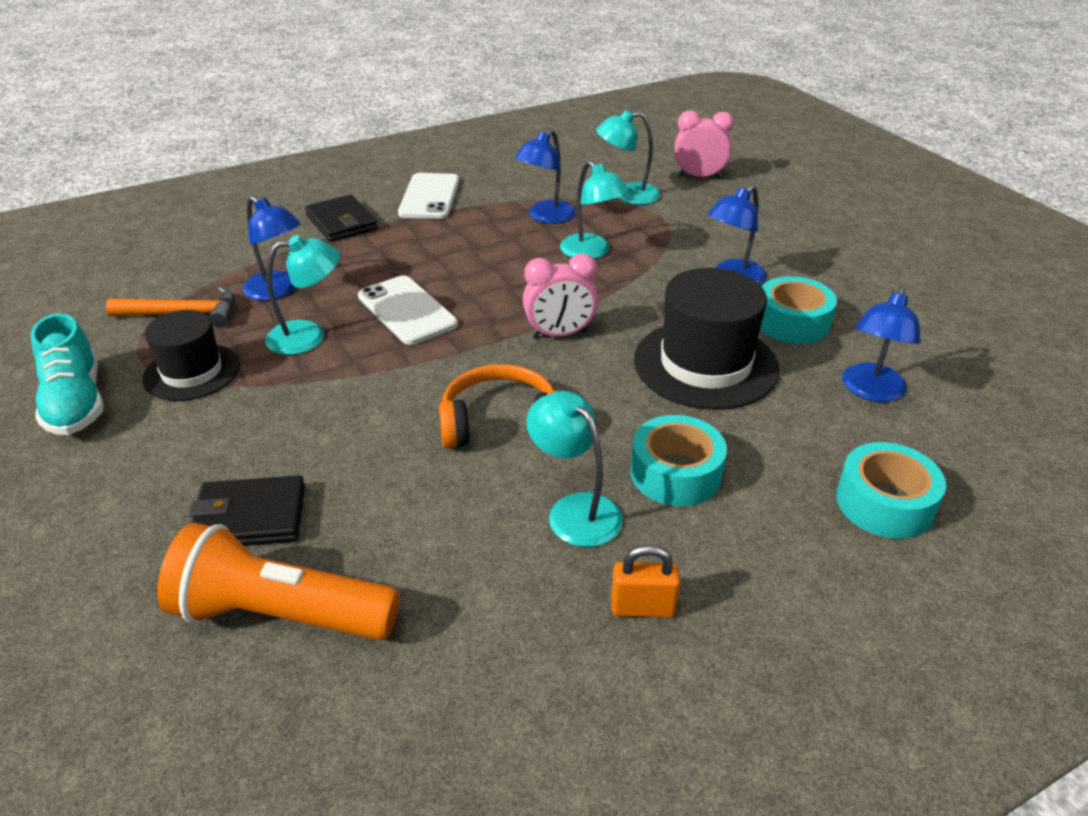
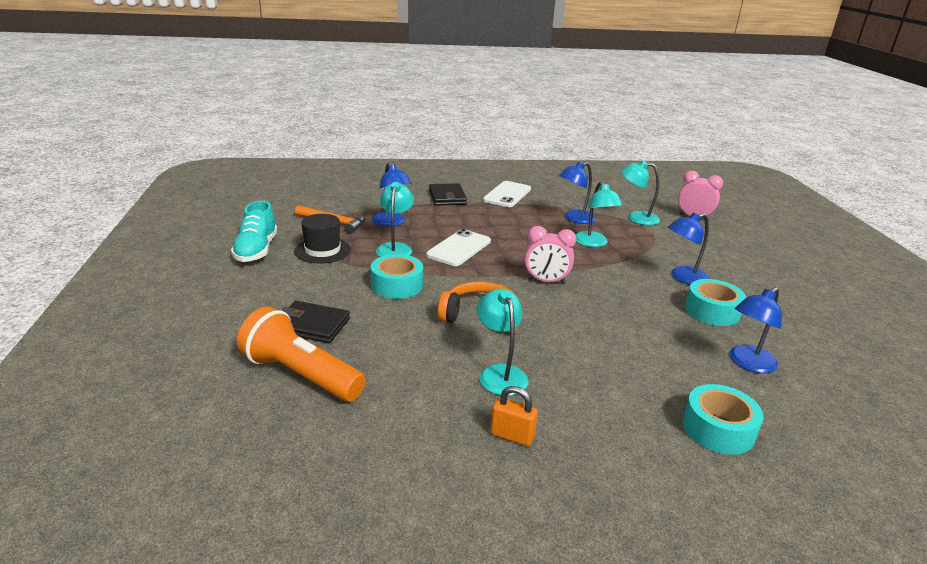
camera: 20 degrees right, 10 degrees down
(308, 336) = (395, 248): turquoise lamp -> turquoise lamp turned 90 degrees counterclockwise
(407, 310) = (459, 248): white phone -> white phone turned 45 degrees clockwise
(675, 473) = (577, 372): turquoise tape -> turquoise tape (397, 285)
(705, 364) = (634, 319): black hat -> none

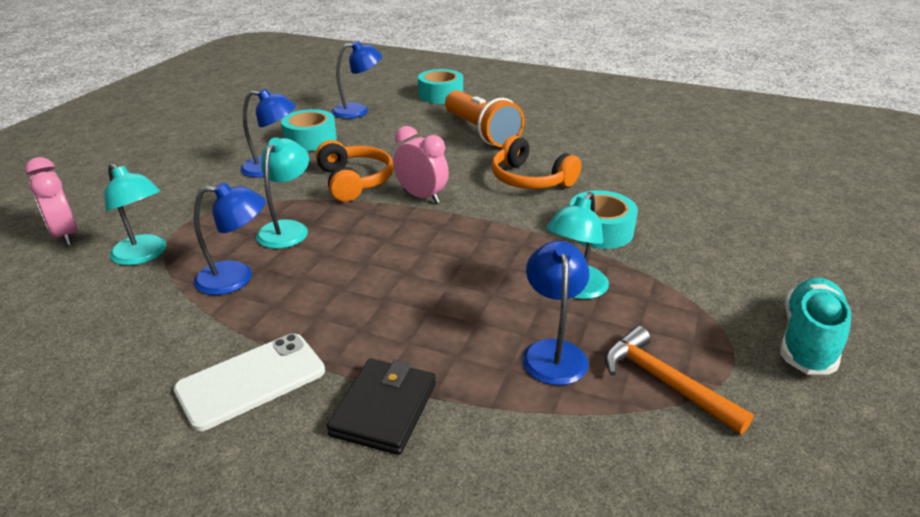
camera: 150 degrees left, 5 degrees up
(300, 375) = (719, 172): orange flashlight -> orange flashlight (481, 132)
(312, 325) = (709, 208): black wallet -> none
(322, 250) = (692, 312): black hat -> none
(459, 248) = (479, 265): white phone -> none
(500, 373) = (551, 141): turquoise lamp -> none
(512, 436) = (572, 115): orange padlock -> none
(609, 281) = (354, 181): none -> orange headphones

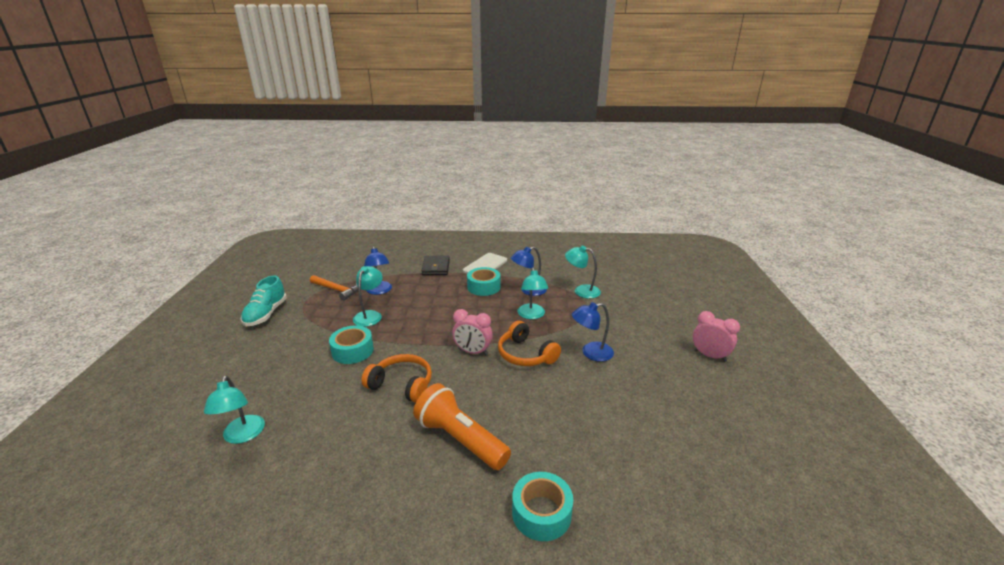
camera: 160 degrees right, 5 degrees down
(66, 235) = (632, 291): pink clock -> pink clock (709, 356)
(310, 140) = (599, 389): turquoise tape -> turquoise tape (483, 287)
(358, 111) = (603, 445): blue lamp -> none
(709, 168) = (242, 436): none -> turquoise lamp

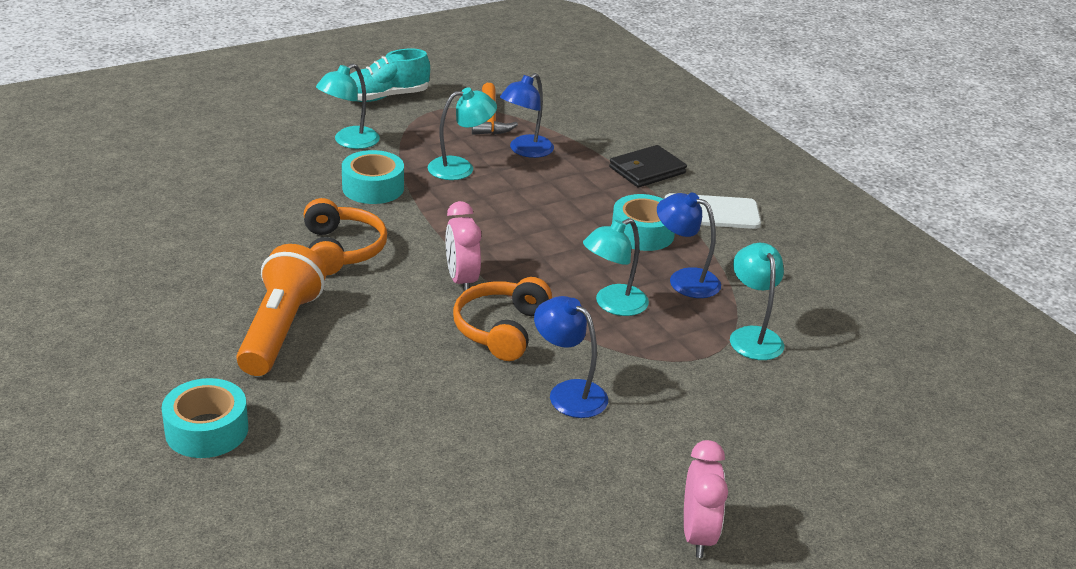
camera: 55 degrees right, 5 degrees up
(242, 436) = (177, 185): turquoise lamp -> turquoise lamp (349, 142)

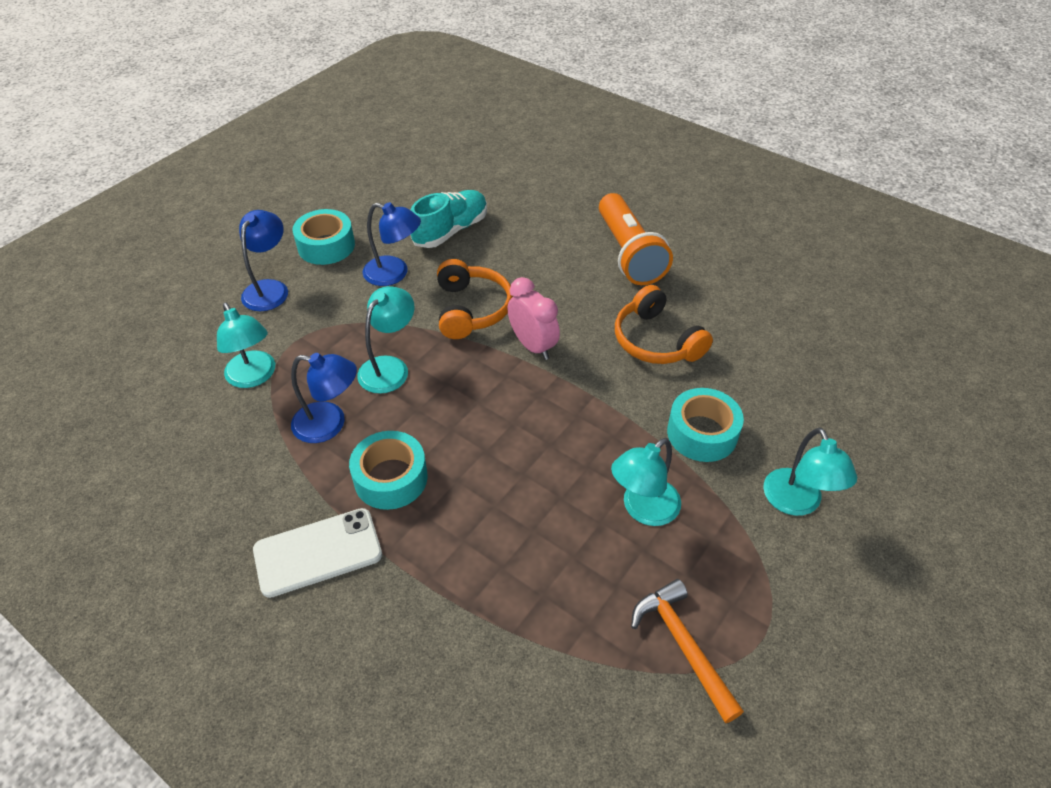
camera: 160 degrees right, 15 degrees up
(207, 430) = (604, 180): turquoise tape -> turquoise tape (326, 246)
(349, 142) = (796, 503): turquoise lamp -> turquoise lamp turned 150 degrees clockwise
(385, 97) = (852, 630): turquoise shoe -> turquoise shoe (450, 231)
(525, 151) = (592, 584): blue lamp -> blue lamp (270, 289)
(647, 170) = (420, 612): black wallet -> none
(697, 535) = (280, 211): pink clock -> none

